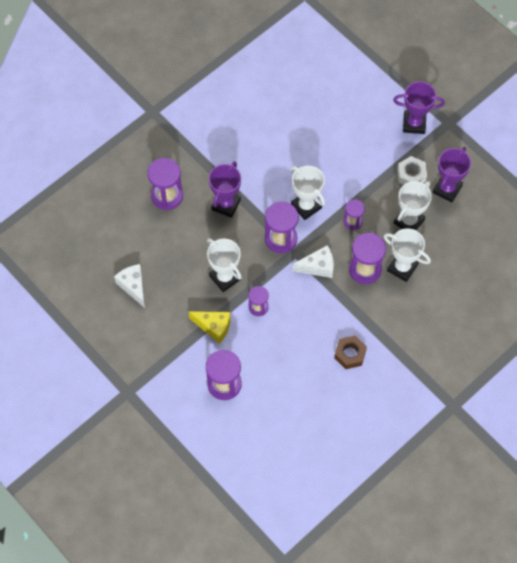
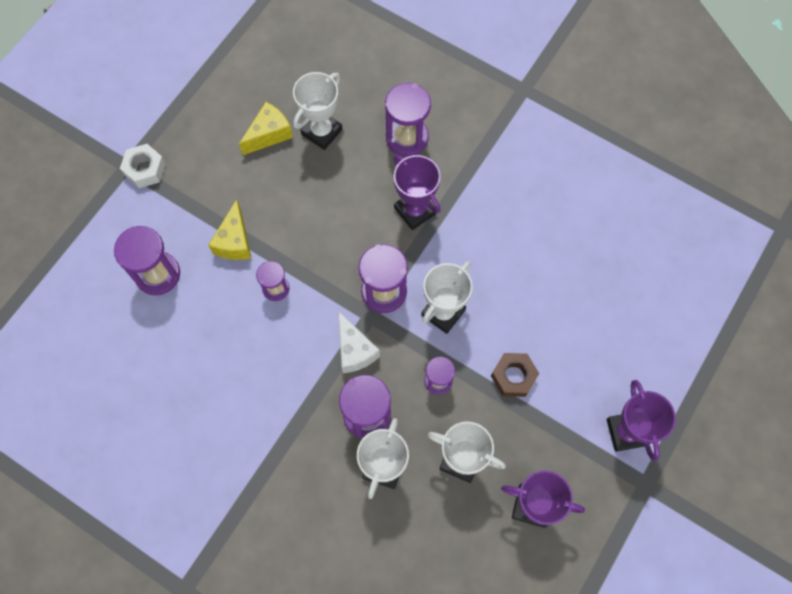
camera: 75 degrees right, 5 degrees up
(133, 286) = (269, 134): white cheese -> yellow cheese
(225, 277) = (308, 237): white trophy -> white trophy (322, 132)
(226, 205) = (415, 211): purple trophy -> purple trophy turned 45 degrees clockwise
(350, 354) = (233, 424): brown nut -> brown nut (513, 376)
(411, 175) = (538, 447): white nut -> white nut (145, 169)

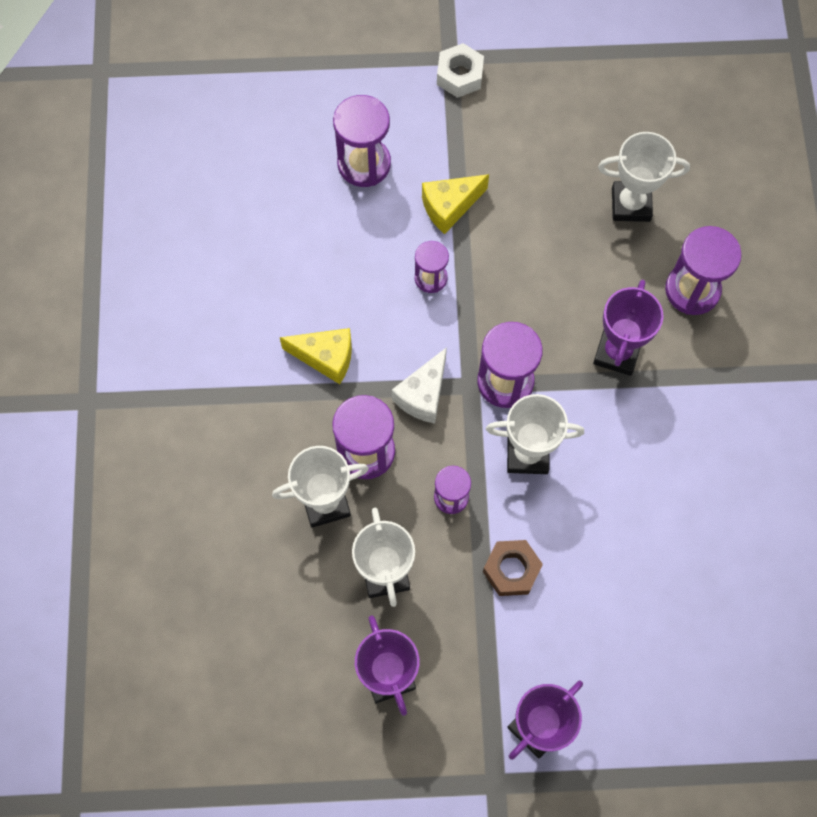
camera: 55 degrees right, 0 degrees up
(269, 134) = (587, 158): yellow cheese -> yellow cheese (326, 358)

